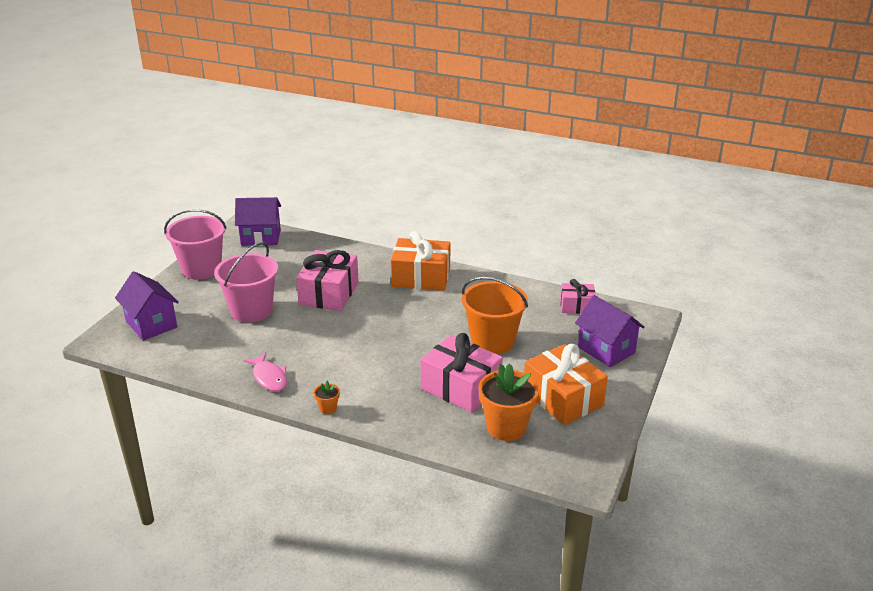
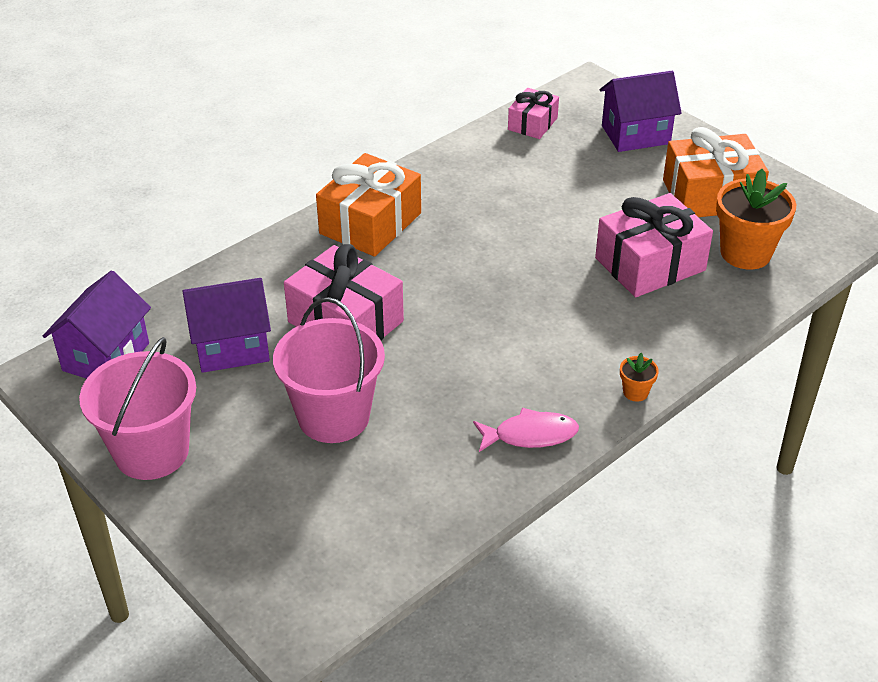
camera: 65 degrees left, 10 degrees up
(151, 324) = (289, 550): purple house -> purple house (232, 347)
(493, 341) = (566, 209): orange bucket -> none

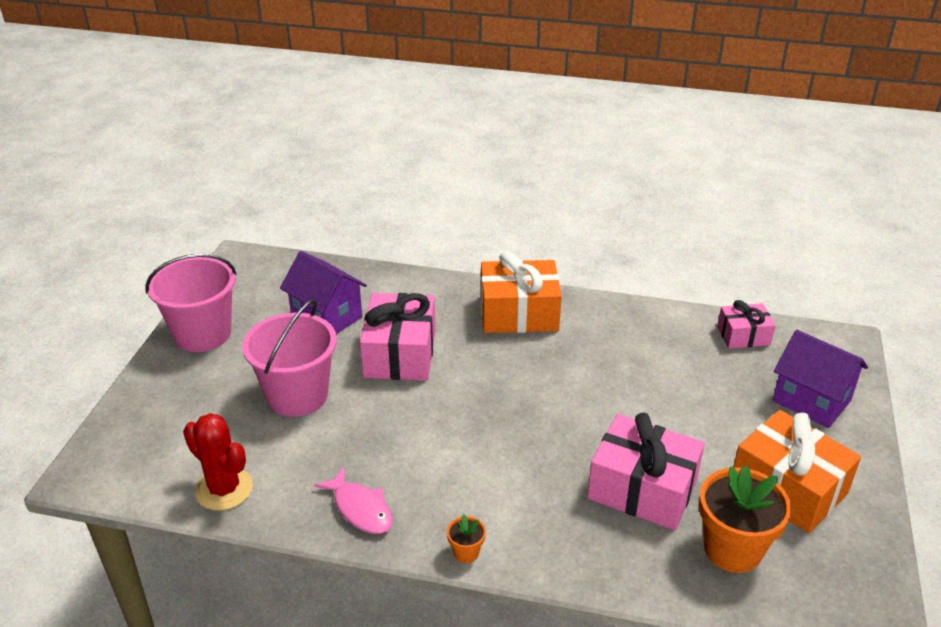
camera: 55 degrees right, 5 degrees down
(106, 357) = (273, 273): purple house -> none
(420, 520) = (224, 489): none -> red cactus

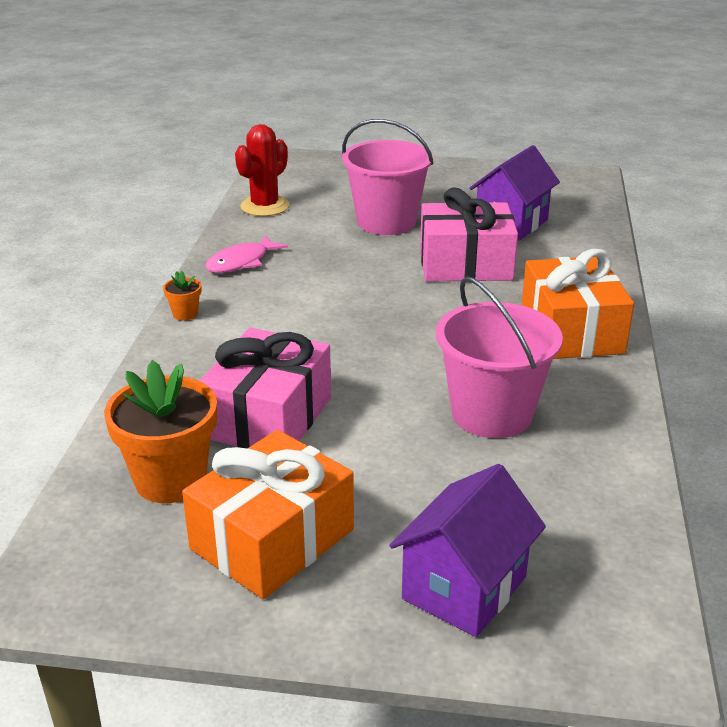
camera: 85 degrees right, 5 degrees down
(202, 334) = (461, 174): pink bucket -> pink bucket (492, 414)
(743, 335) = (608, 527): pink gift -> none

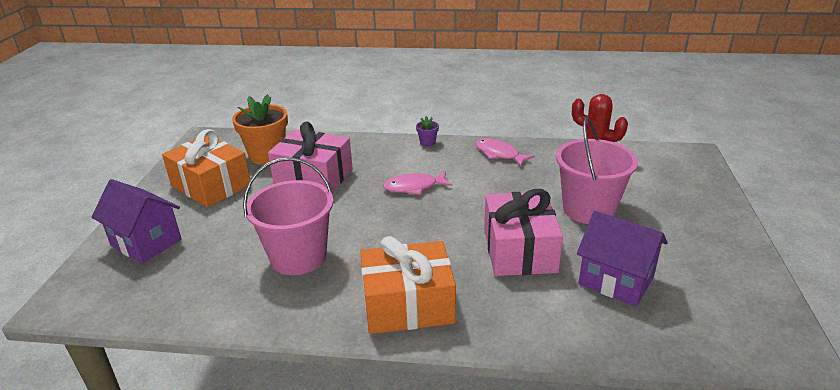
camera: 90 degrees right, 0 degrees up
(185, 314) = (427, 143): orange flower pot -> purple flower pot
(318, 326) = (414, 187): none -> pink fish

